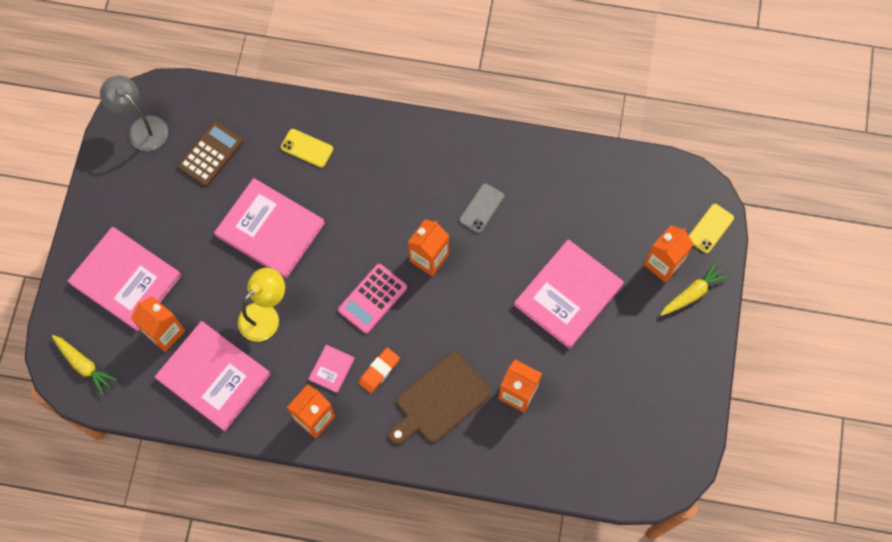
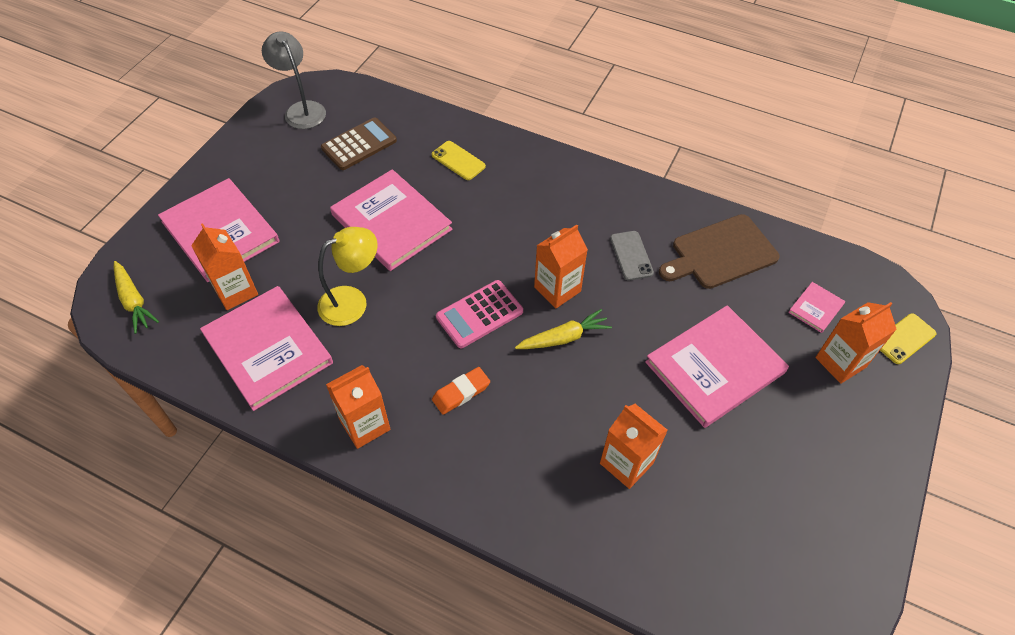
camera: 15 degrees right, 15 degrees down
(331, 369) = (406, 376): pink book -> pink book (815, 308)
(439, 400) = (525, 445): brown cutting board -> brown cutting board (720, 253)
(481, 208) = (631, 255): grey phone -> grey phone turned 60 degrees counterclockwise
(692, 293) = (874, 404): yellow carrot -> yellow carrot (563, 338)

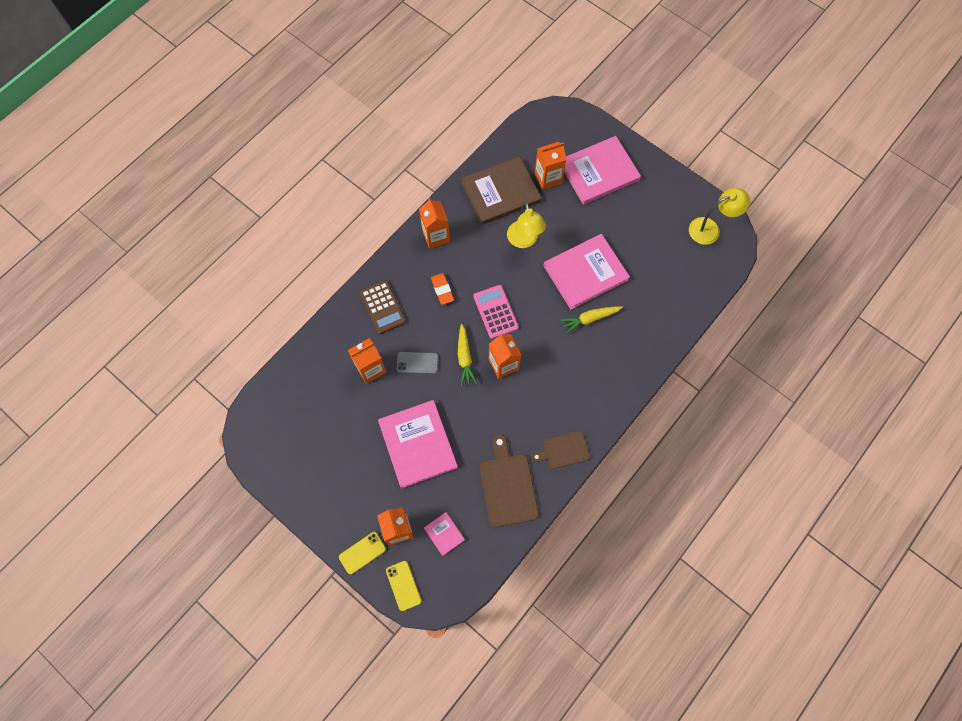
camera: 105 degrees right, 15 degrees up
(134, 301) = (553, 125): yellow carrot -> yellow carrot (590, 319)
(268, 349) = (500, 192): pink book -> brown book
(301, 109) = (710, 229): grey lamp -> yellow lamp
(359, 144) = (665, 262): brown calculator -> brown calculator (382, 307)
(458, 161) = (636, 326): yellow phone -> yellow phone (362, 552)
(631, 255) = (520, 422): grey phone -> grey phone (417, 363)
(649, 206) = (563, 450): none -> brown cutting board

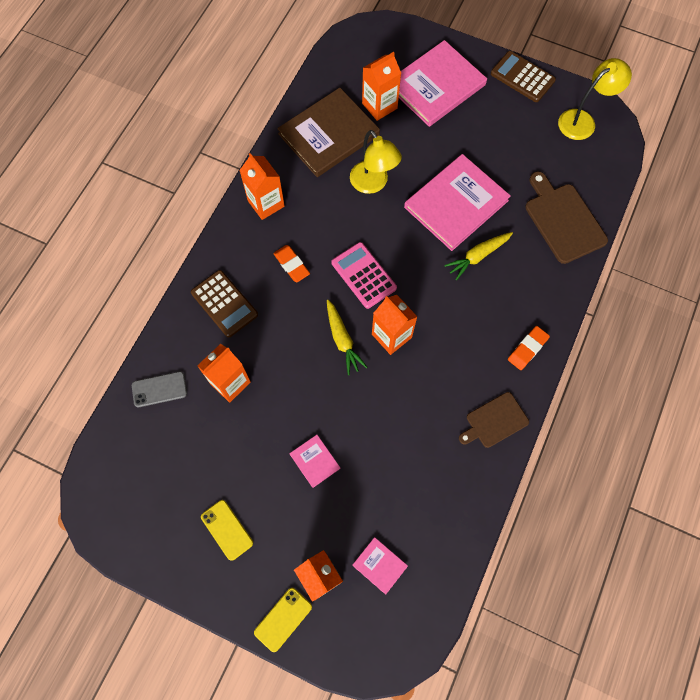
camera: 15 degrees left, 0 degrees up
(403, 585) = (347, 647): yellow phone -> yellow phone (227, 530)
(417, 363) = (286, 360): grey phone -> grey phone (159, 389)
(418, 444) = (315, 461): pink book -> pink book, size x0.44
(507, 486) = (440, 483): brown cutting board -> brown cutting board (563, 220)
(606, 401) = (527, 349): none -> orange eraser
(672, 181) = (522, 77): none -> brown calculator

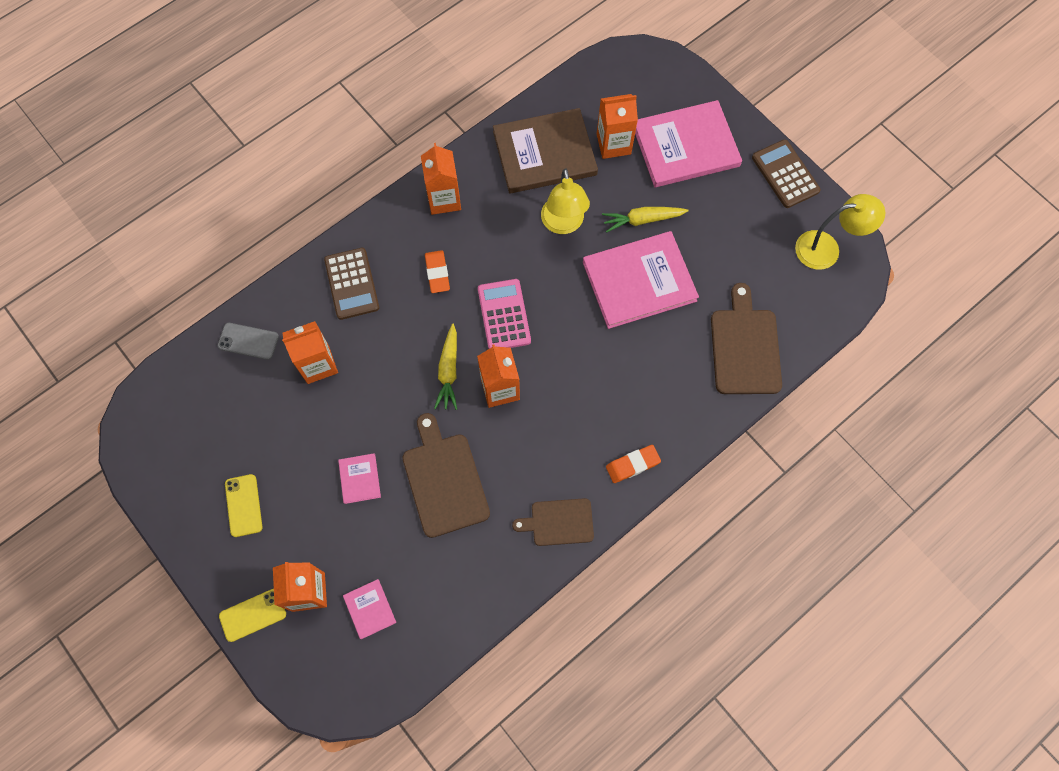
camera: 25 degrees right, 0 degrees up
(385, 430) = (444, 480): none -> brown cutting board
(478, 256) = (632, 346): yellow carrot -> yellow carrot (642, 220)

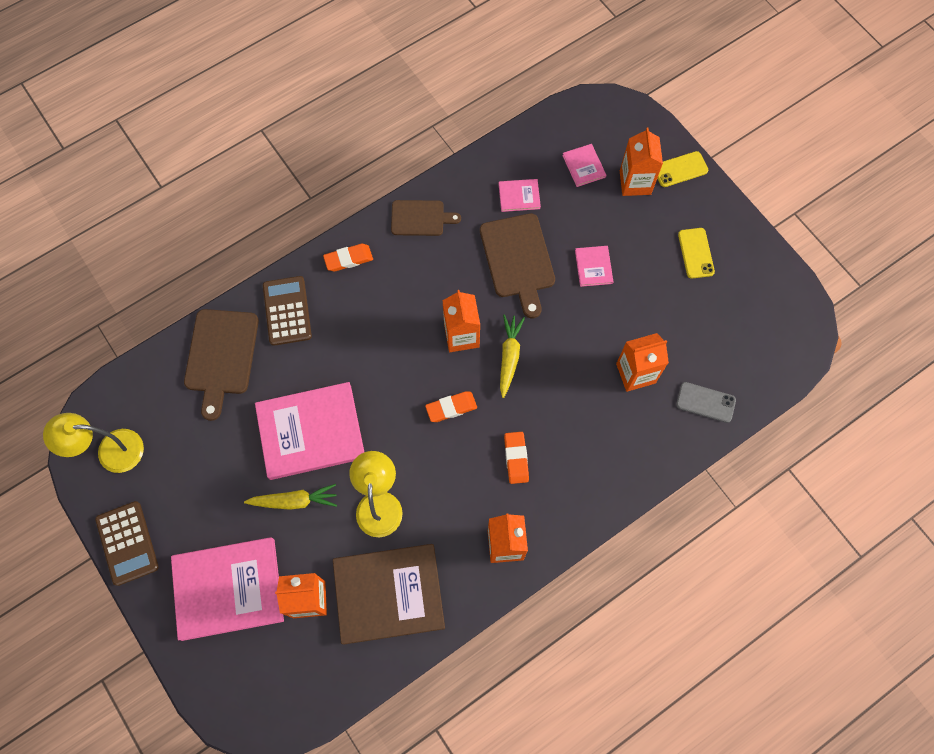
camera: 175 degrees left, 0 degrees up
(351, 284) = (604, 454): brown calculator -> brown calculator (287, 311)
(446, 561) = (519, 196): none -> pink book
(504, 315) = (451, 408): pink calculator -> orange eraser

